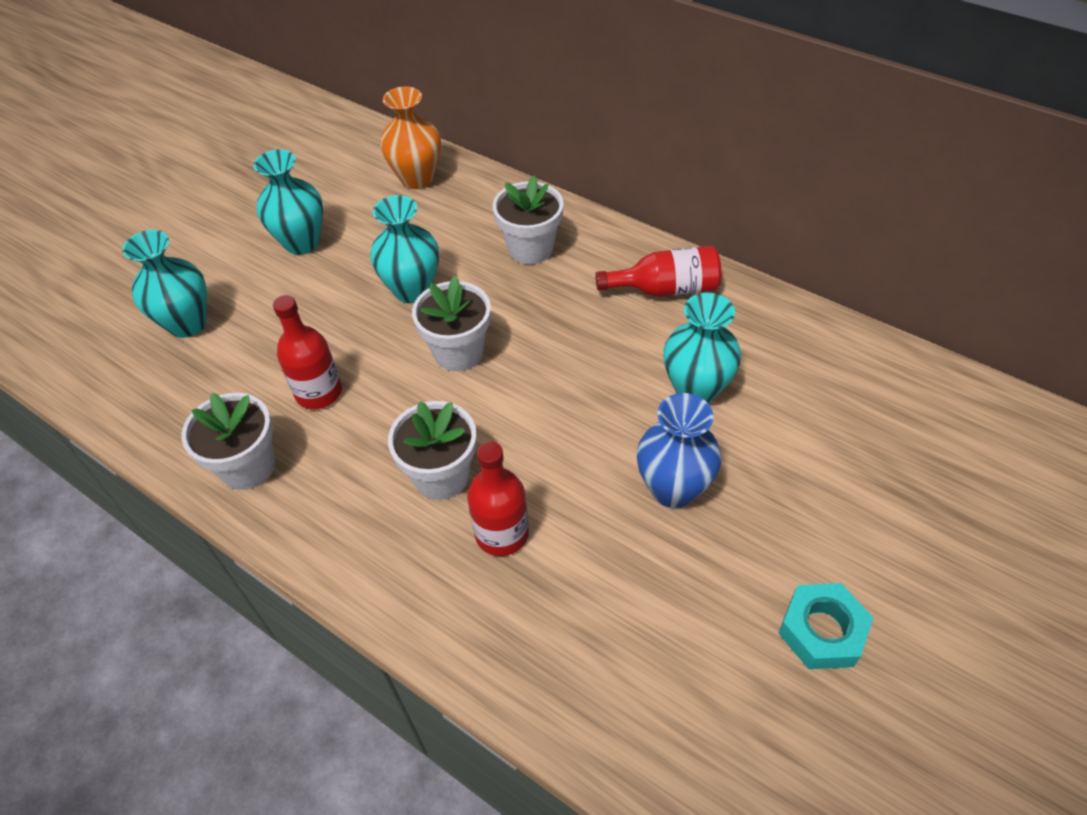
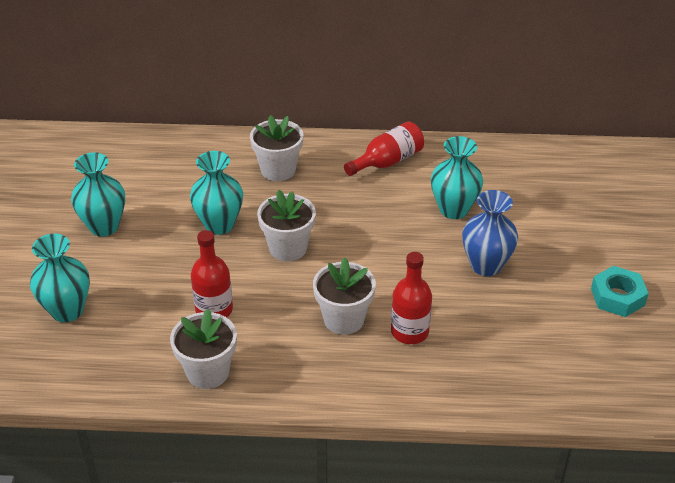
camera: 35 degrees left, 10 degrees down
(417, 178) = (152, 155): orange vase -> none

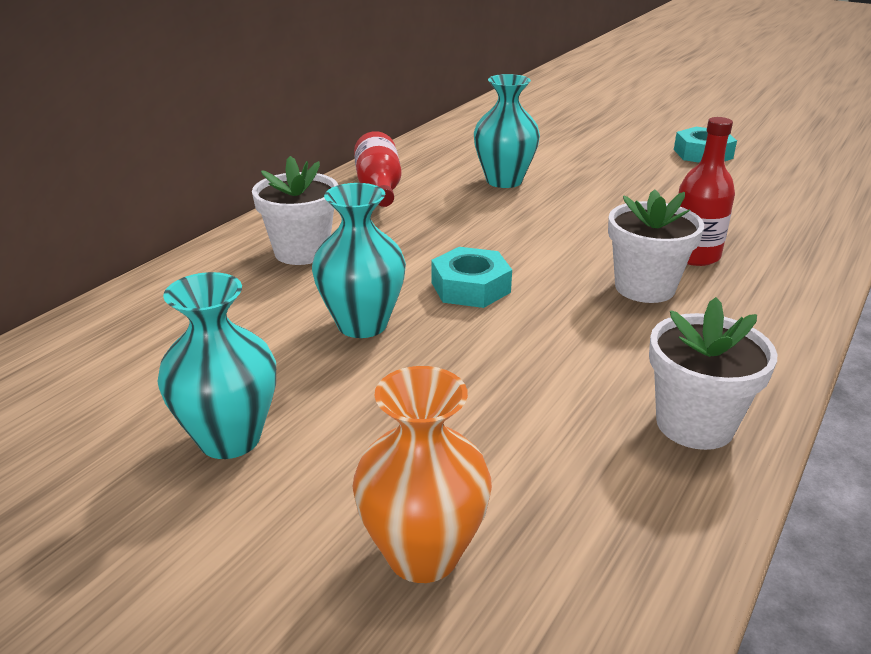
camera: 60 degrees left, 10 degrees down
(67, 310) = (423, 554): turquoise vase -> orange vase
(214, 310) = (553, 380): red bottle -> none
(288, 248) = (470, 287): white flower pot -> turquoise nut
(486, 265) = (611, 190): blue vase -> none

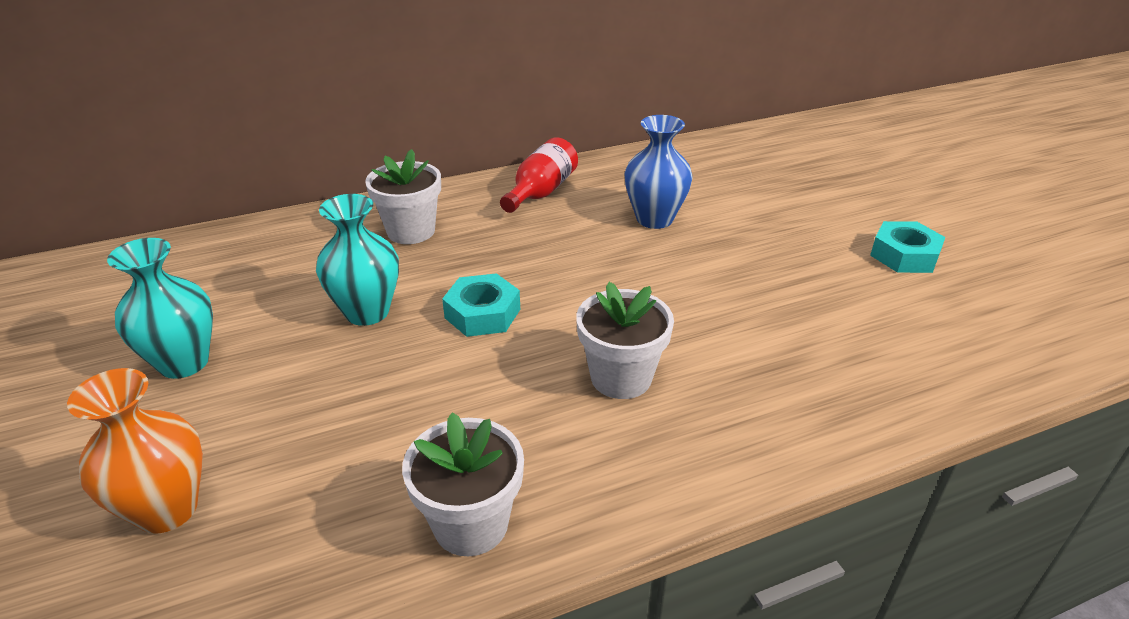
camera: 35 degrees right, 5 degrees up
(504, 181) = (654, 219): turquoise vase -> blue vase
(694, 255) = (717, 365): red bottle -> none

